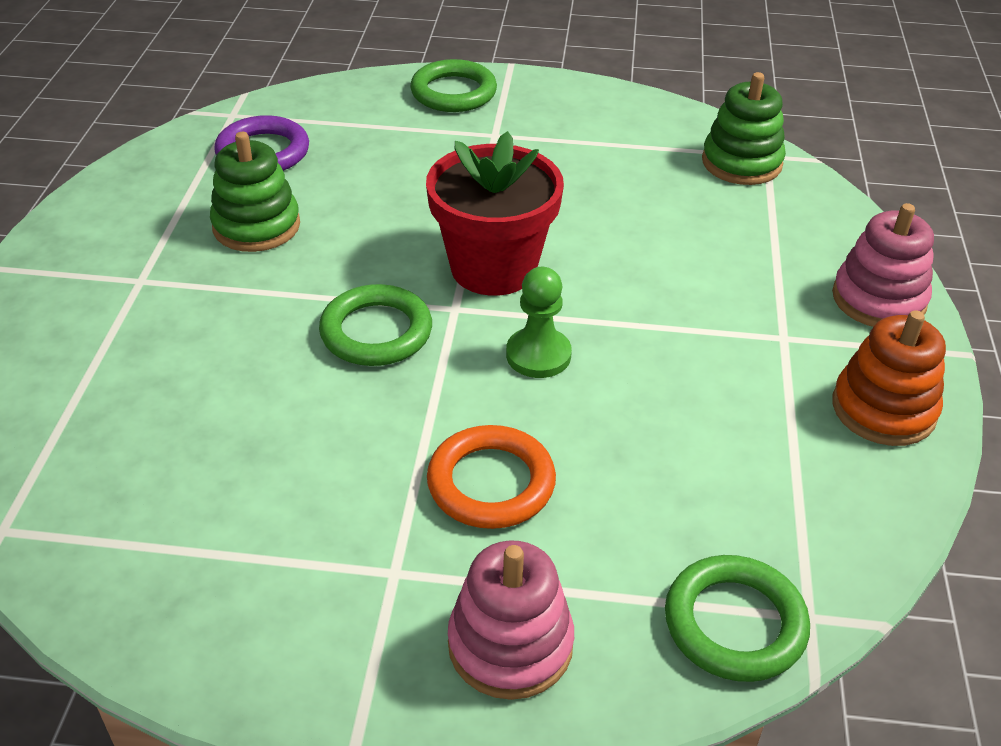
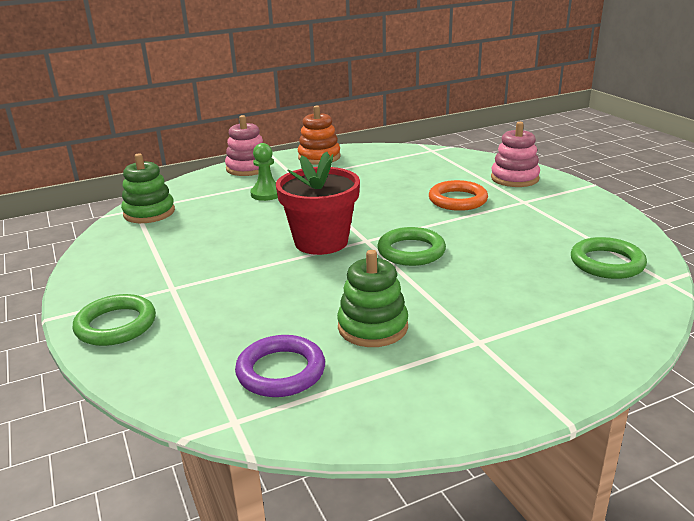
camera: 120 degrees left, 15 degrees down
(538, 355) = (373, 213): green pawn -> green pawn (266, 194)
(734, 623) = (451, 156): green ring -> green ring (607, 263)

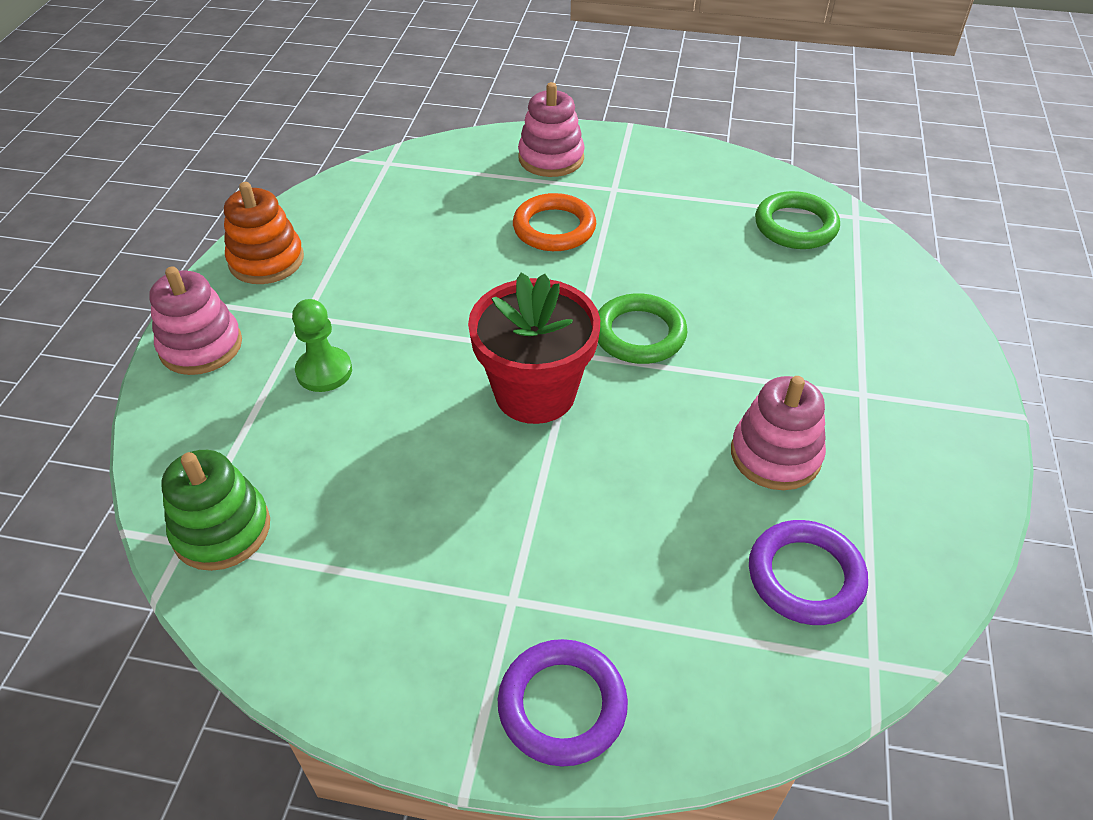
camera: 55 degrees left, 20 degrees up
(116, 325) = (562, 705): green ring -> purple ring
(372, 327) = (775, 455): green stacking toy -> pink stacking toy

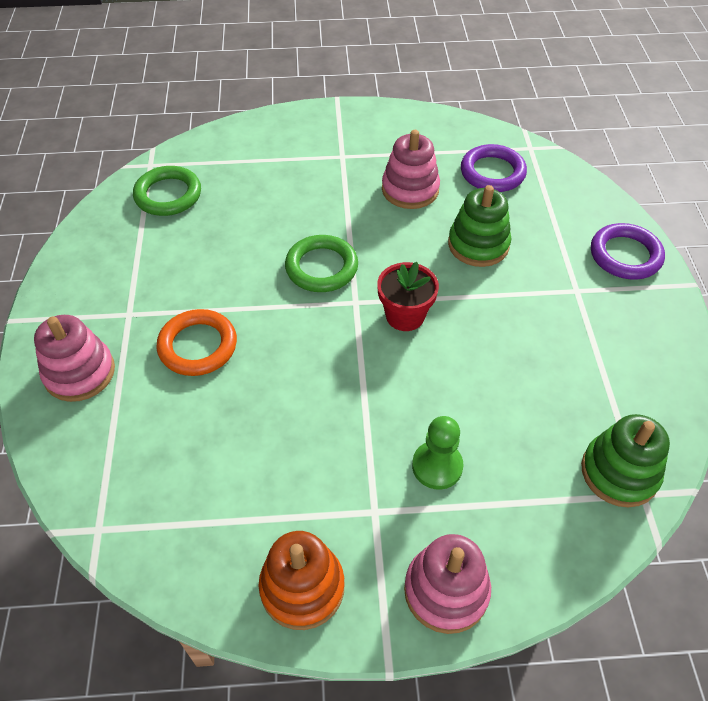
camera: 105 degrees left, 5 degrees up
(535, 393) = (405, 316): red flower pot -> red flower pot, size x0.62
(639, 504) = (478, 245): none -> green stacking toy

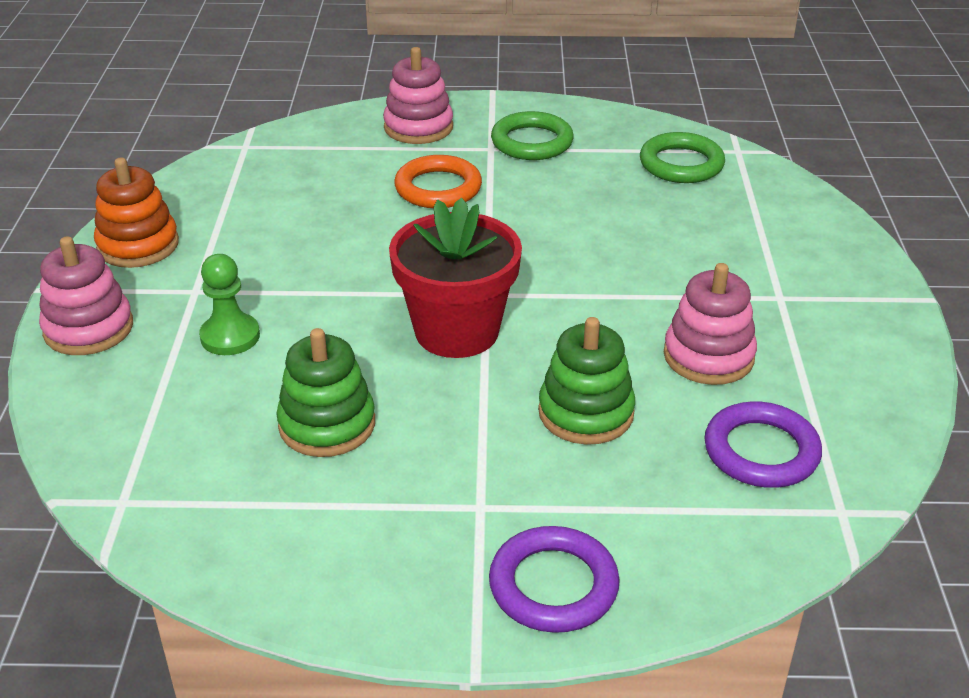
camera: 95 degrees right, 15 degrees down
(321, 267) = (549, 270): green ring -> green ring (532, 142)
(405, 316) = (457, 331): red flower pot -> red flower pot, size x1.61
(619, 472) = (160, 486): green stacking toy -> green stacking toy (327, 424)

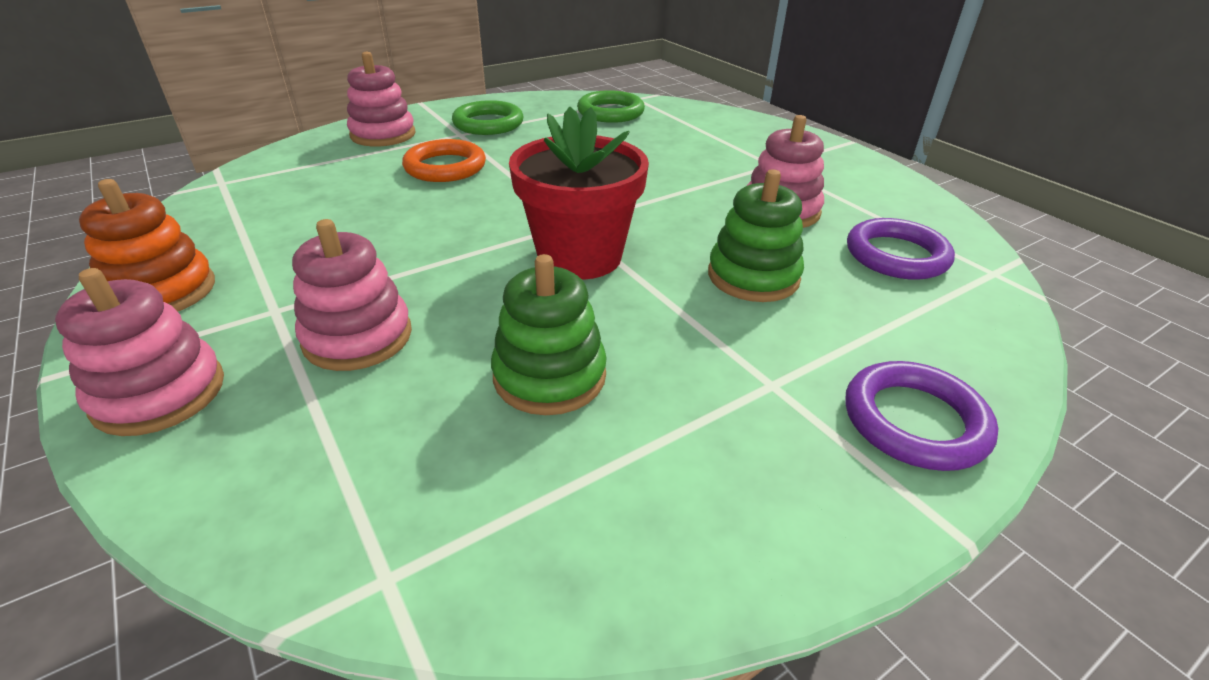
camera: 35 degrees left, 0 degrees up
(230, 336) = (358, 337): green pawn -> pink stacking toy

